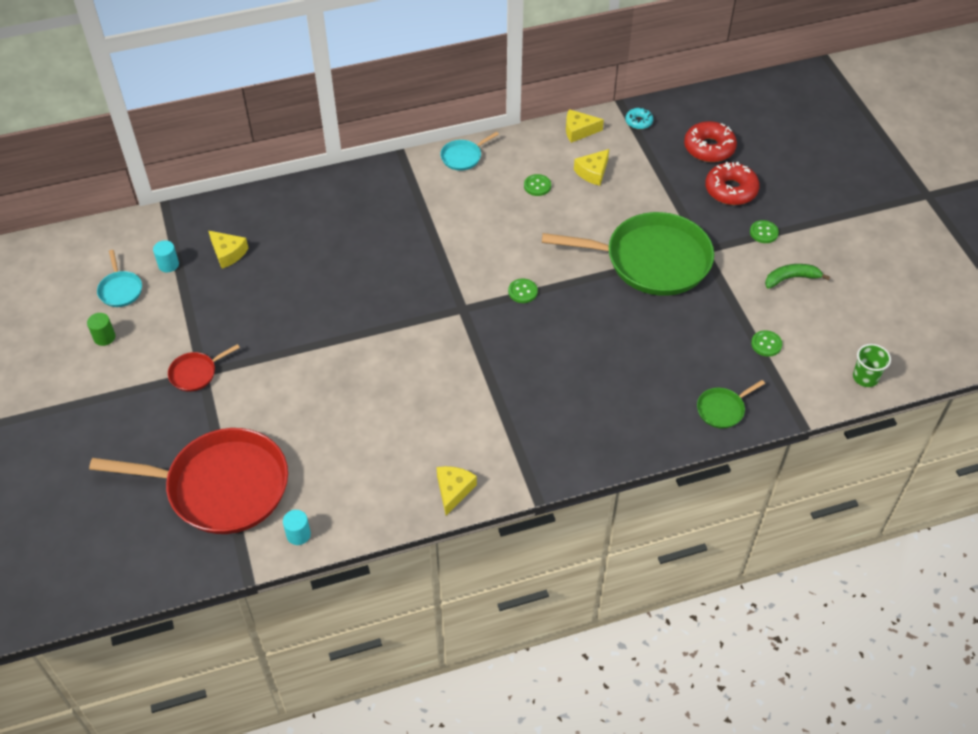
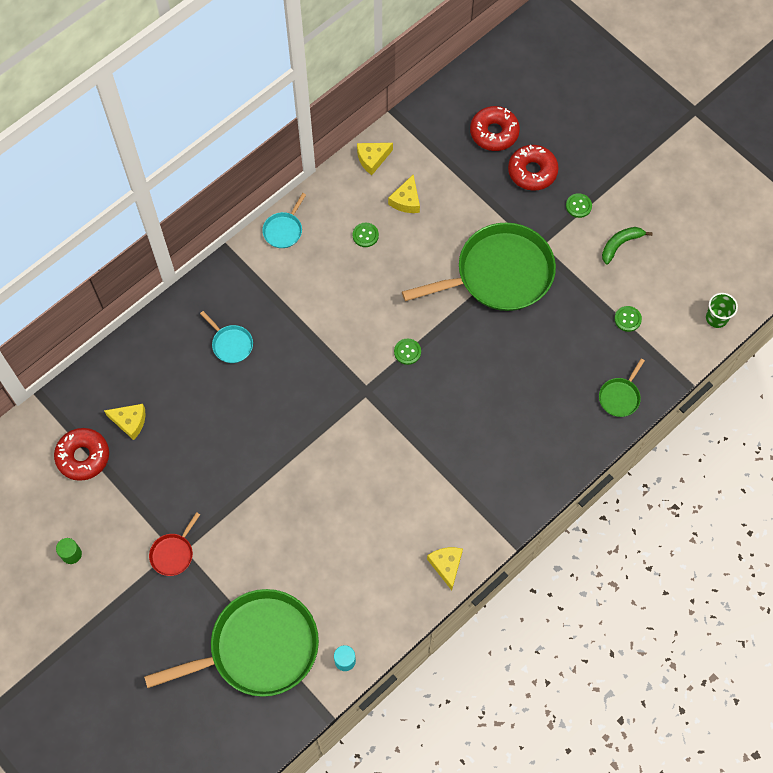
camera: 25 degrees left, 15 degrees up
(120, 290) = (55, 501): turquoise pan -> turquoise pan (231, 344)
(168, 265) = (83, 456): turquoise cylinder -> red donut
(222, 486) = (258, 647): red pan -> green pan
(638, 122) = (420, 127): turquoise donut -> none

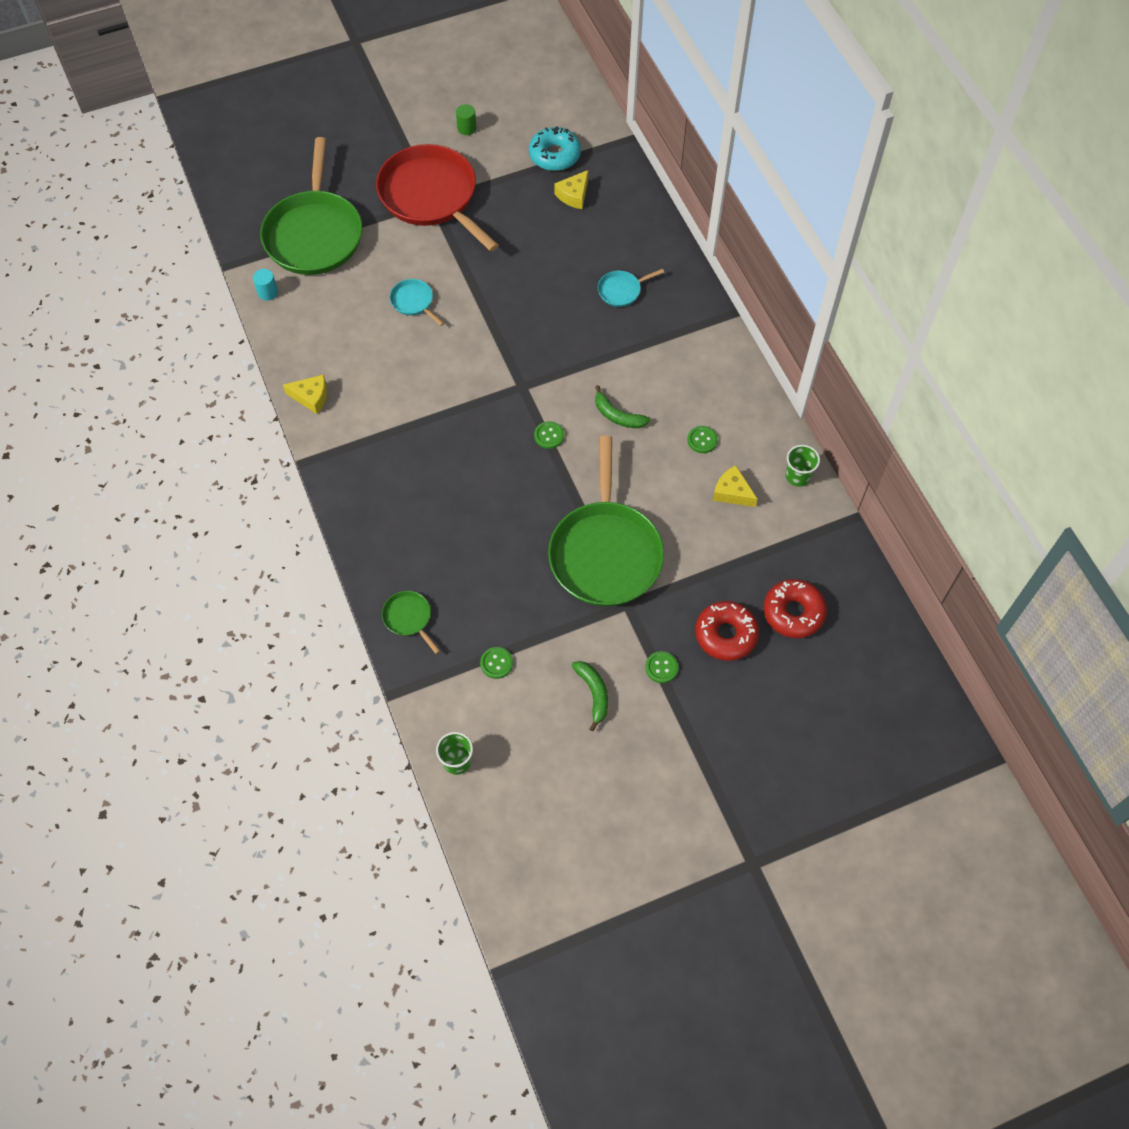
camera: 110 degrees right, 5 degrees down
(83, 456) = (554, 155): red donut -> turquoise donut
(173, 553) = (431, 196): red pan -> red pan, size x2.40
(284, 230) = (735, 369): turquoise pan -> turquoise pan (413, 302)
(366, 305) = (617, 416): none -> green banana
(372, 159) = (798, 476): yellow cheese -> green cup

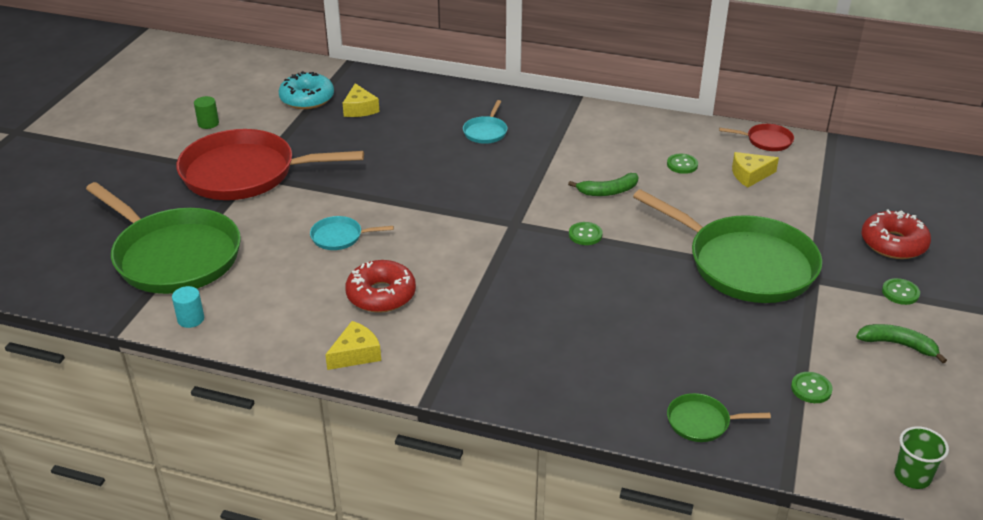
camera: 50 degrees left, 25 degrees down
(793, 612) = (899, 202): red donut -> red donut (381, 295)
(798, 476) = (766, 141): green cup -> red pan

